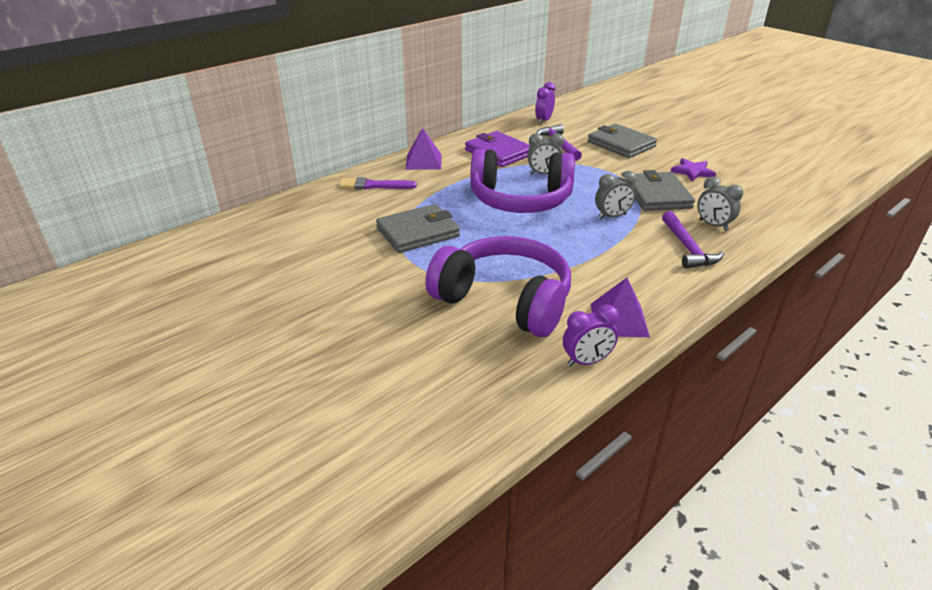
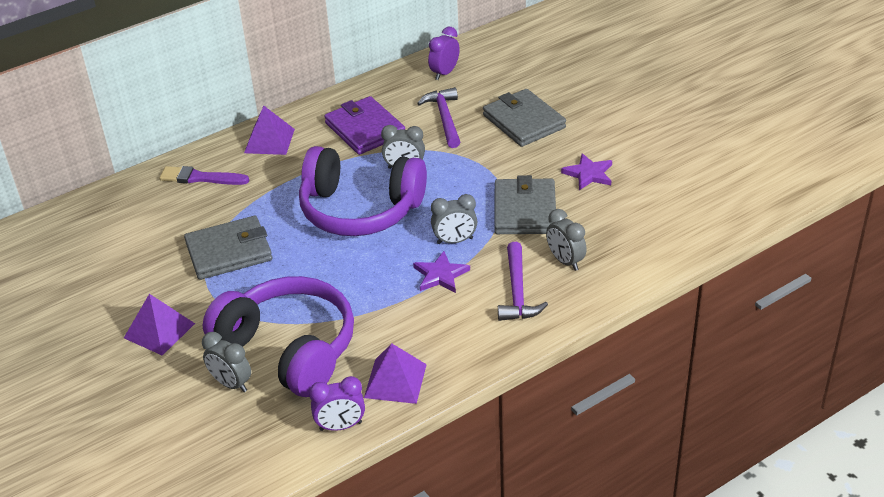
camera: 10 degrees right, 5 degrees up
(373, 293) = (159, 330): none -> purple pyramid
(460, 332) = (231, 384): none -> grey clock
(614, 239) = (440, 275): none -> purple star

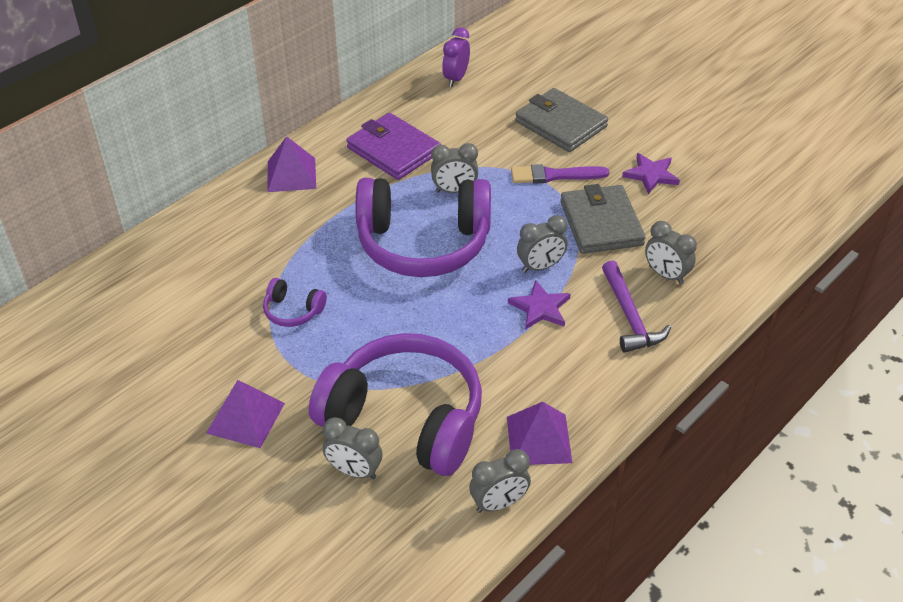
camera: 15 degrees left, 5 degrees up
(200, 178) = (228, 227): purple brush -> purple brush (554, 175)
(229, 251) = (293, 311): grey wallet -> purple headphones
(340, 426) = (499, 503): purple clock -> grey clock
(445, 118) = (475, 129): purple hammer -> none

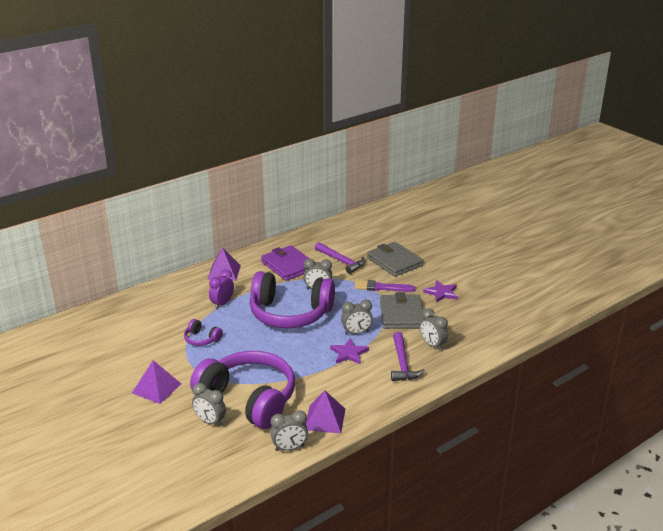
camera: 10 degrees right, 15 degrees down
(456, 78) = (338, 233): purple clock -> purple clock (222, 304)
(476, 133) = (341, 261): none -> purple hammer

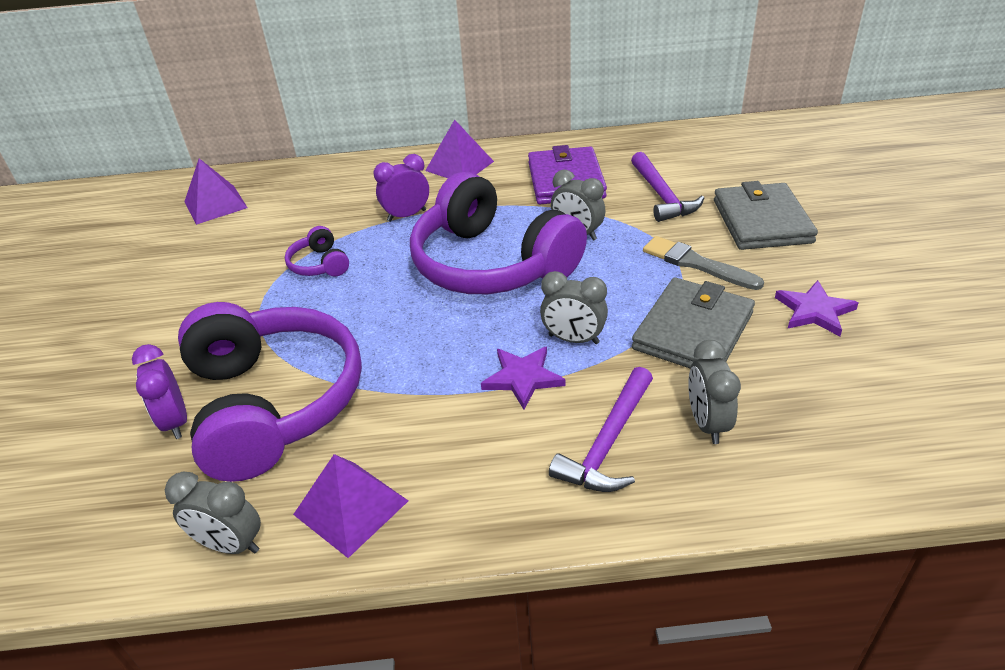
camera: 35 degrees right, 10 degrees up
(156, 388) = (175, 325): purple pyramid -> purple pyramid (215, 204)
(210, 421) = (175, 421): grey clock -> purple clock
(381, 287) = (696, 264): purple brush -> grey brush

